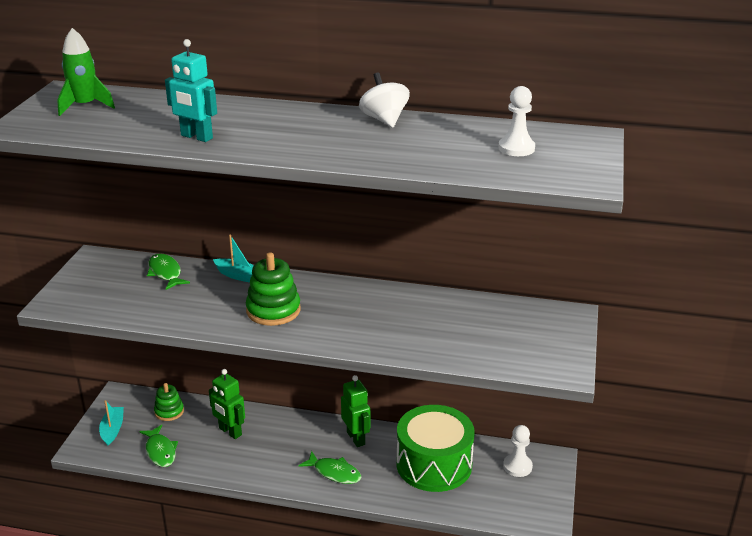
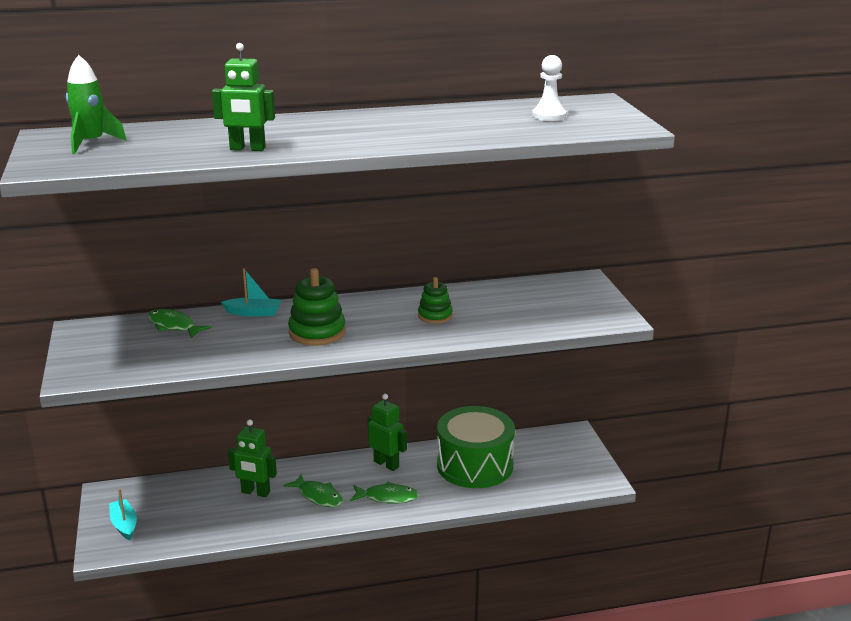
camera: 25 degrees left, 5 degrees down
(160, 451) = (194, 529): green fish -> green fish (318, 496)
(169, 411) = (175, 492): green stacking toy -> green stacking toy (435, 316)
(196, 137) = (247, 149): turquoise robot -> green robot
(384, 120) = (409, 113): white spinning top -> none
(517, 466) = (548, 447): white pawn -> none

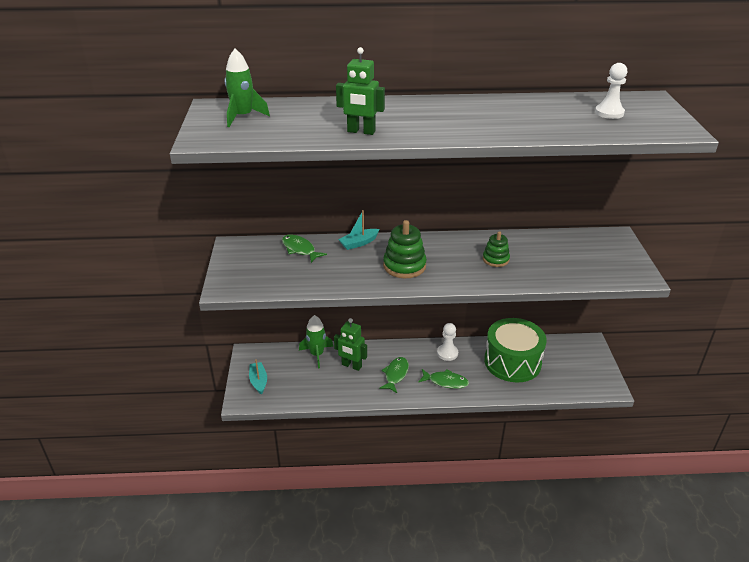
camera: 10 degrees right, 10 degrees up
(205, 484) = (317, 354): none -> green rocket
(253, 313) = (359, 243): turquoise boat -> turquoise boat turned 135 degrees clockwise
(318, 496) = (395, 374): green fish -> green fish turned 120 degrees counterclockwise
(386, 464) = (447, 353): green robot -> white pawn

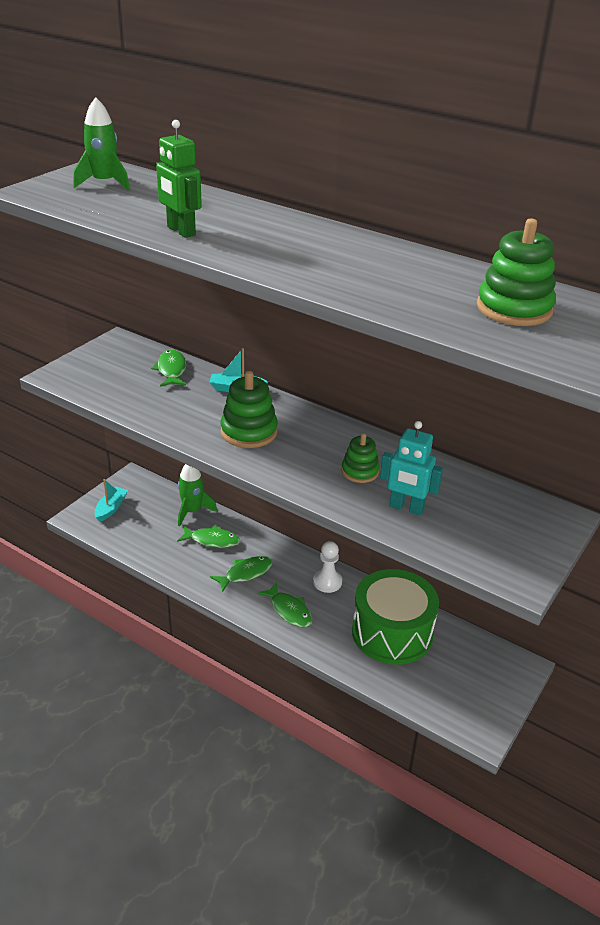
camera: 35 degrees right, 0 degrees up
(351, 366) = (212, 540): green robot -> green fish
(545, 267) = (406, 508): none -> turquoise robot
(609, 113) = (514, 309): white pawn -> green stacking toy

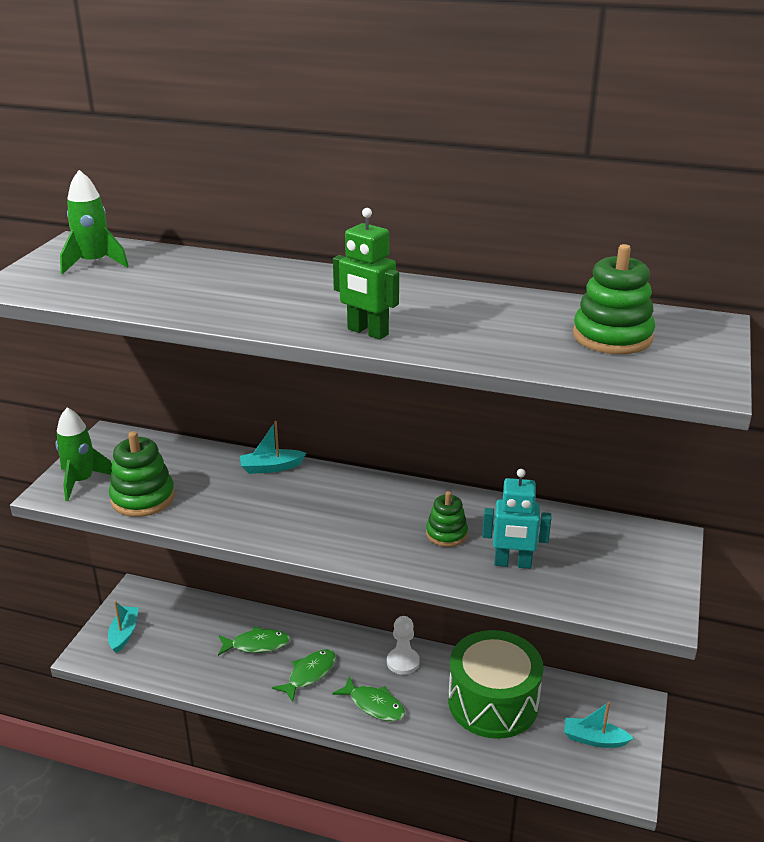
camera: 15 degrees left, 5 degrees down
(171, 370) = (187, 460): green fish -> none
(180, 231) = (217, 307): green robot -> green robot (367, 332)
(192, 511) = (221, 616): green rocket -> green rocket (81, 481)
(249, 432) = (307, 514): green stacking toy -> green stacking toy (143, 498)
(470, 685) = (594, 739): none -> turquoise boat

